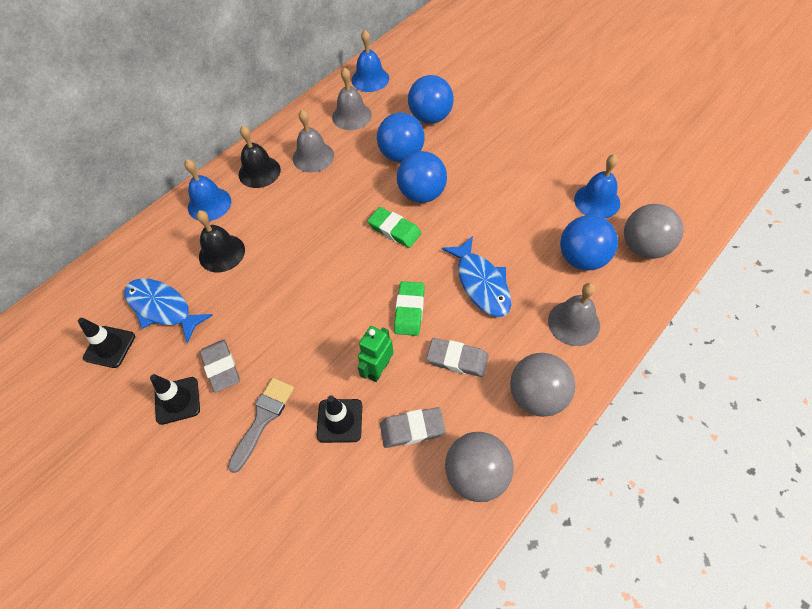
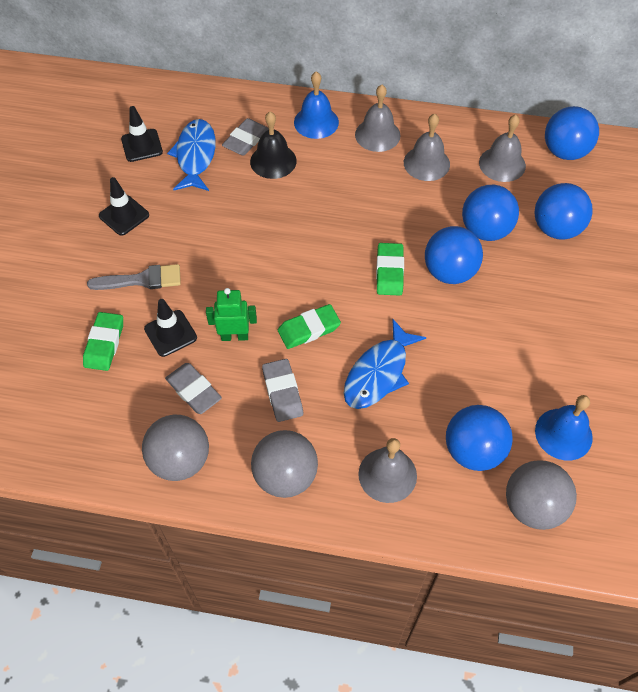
camera: 55 degrees right, 0 degrees up
(221, 367) = (168, 226): grey eraser -> grey eraser (245, 140)
(259, 172) = (377, 135): black bell -> grey bell
(310, 486) = (104, 344): none -> green eraser
(370, 79) = (565, 152): blue bell -> blue ball

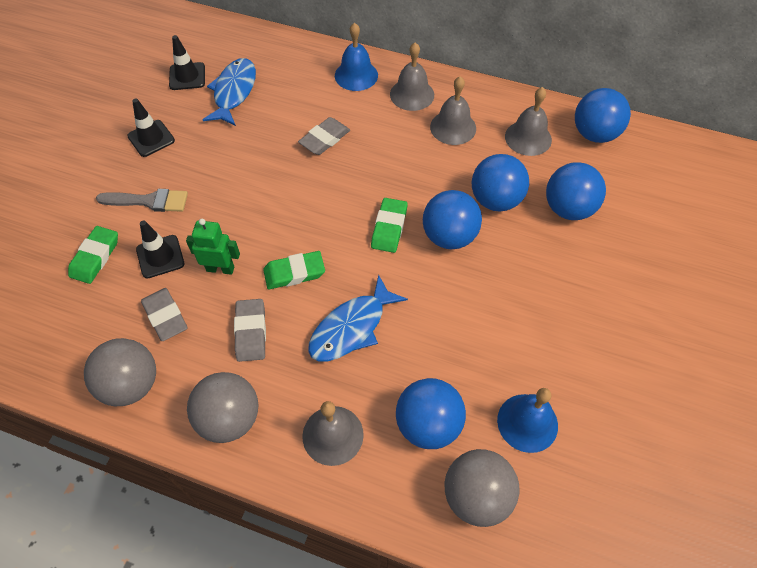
camera: 10 degrees right, 0 degrees up
(245, 140) = (285, 83): grey eraser -> grey eraser (324, 139)
(273, 161) = (305, 106): black bell -> none

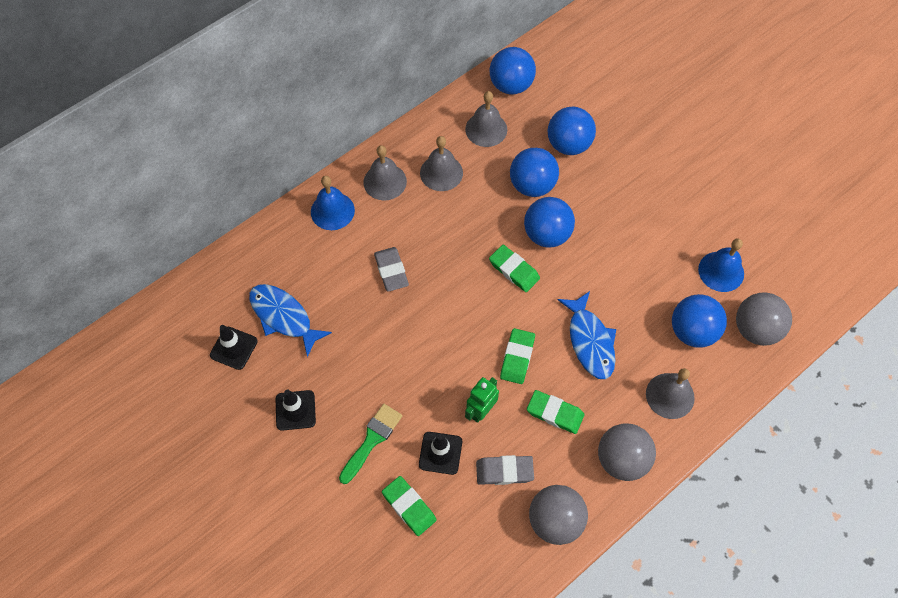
camera: 60 degrees left, 5 degrees up
(149, 201) = (372, 440): grey brush -> green brush
(251, 332) = (555, 413): grey eraser -> green eraser

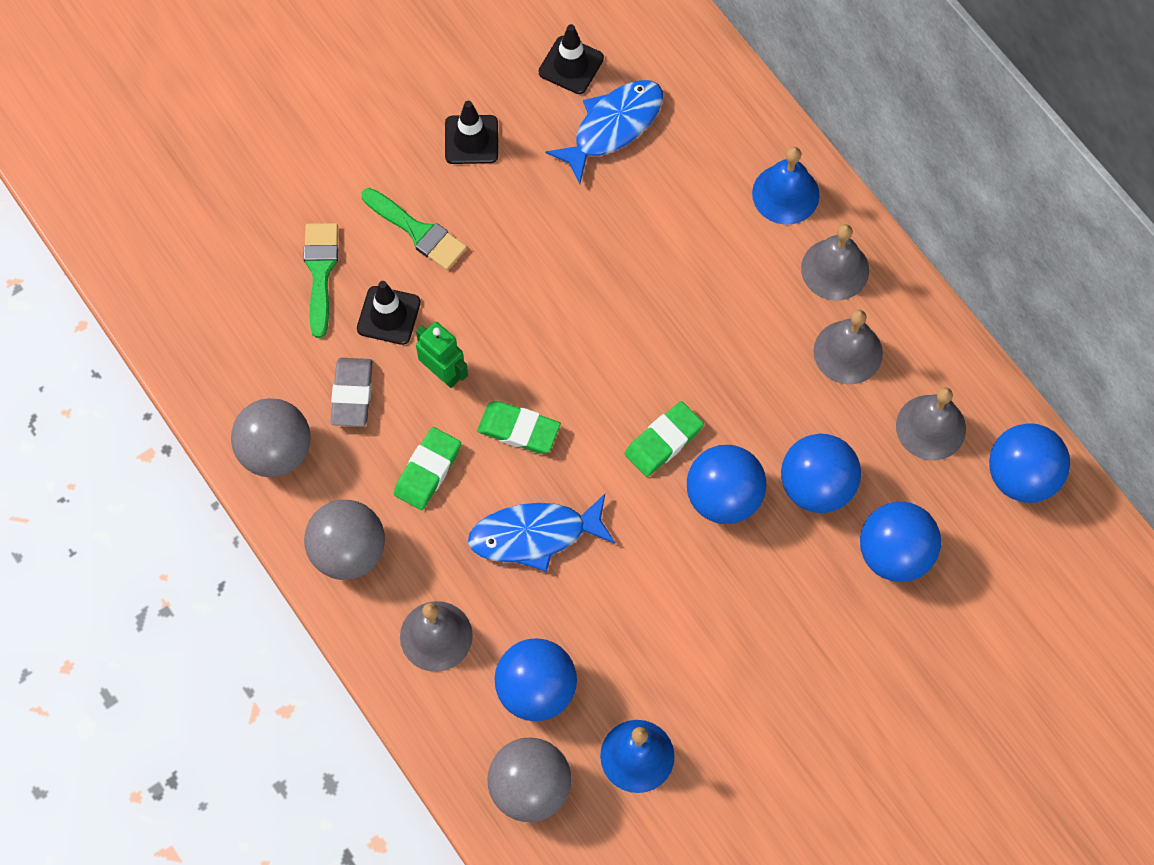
camera: 95 degrees right, 5 degrees up
(391, 271) = (676, 269): grey eraser -> none
(409, 506) = (320, 272): green eraser -> green brush

